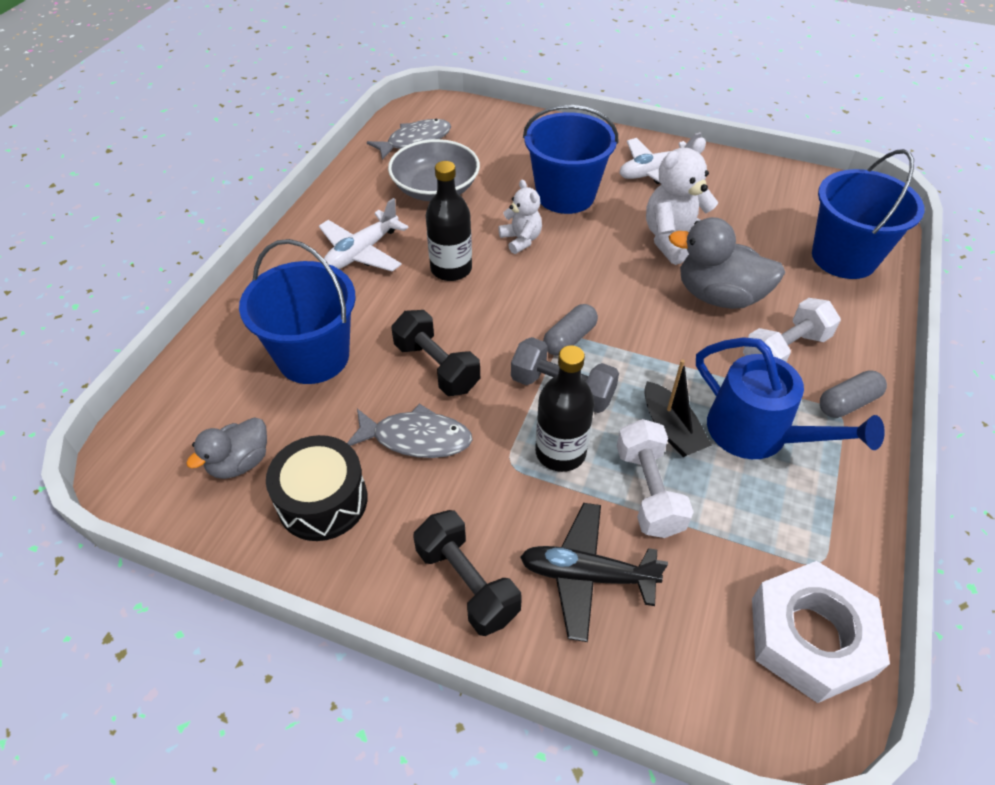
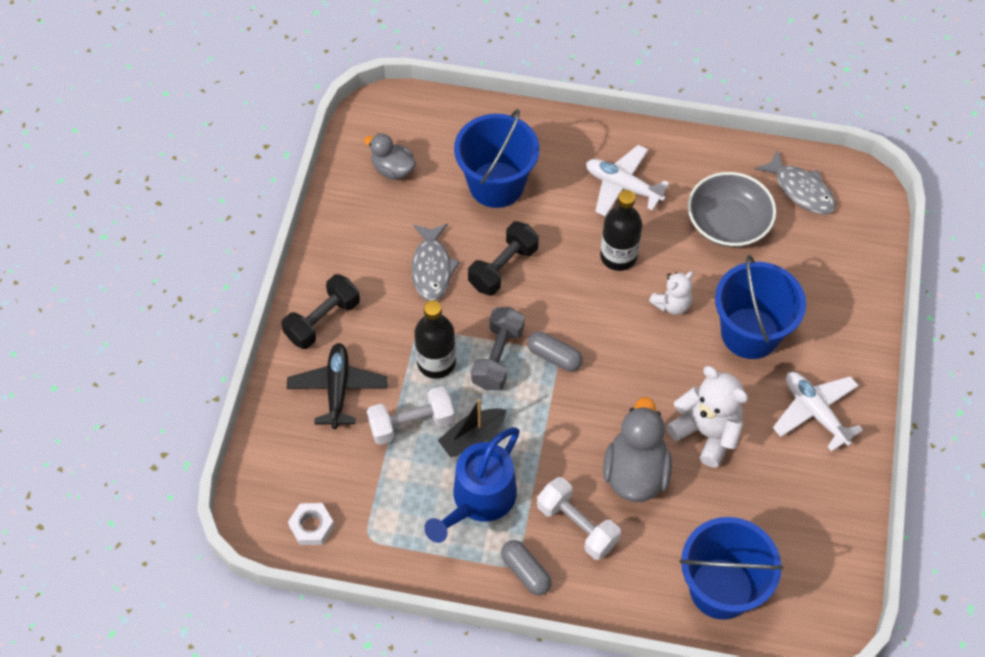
camera: 80 degrees right, 10 degrees up
(322, 501) = (370, 225): black drum -> none
(810, 637) = (312, 526): white nut -> white nut, size x0.51

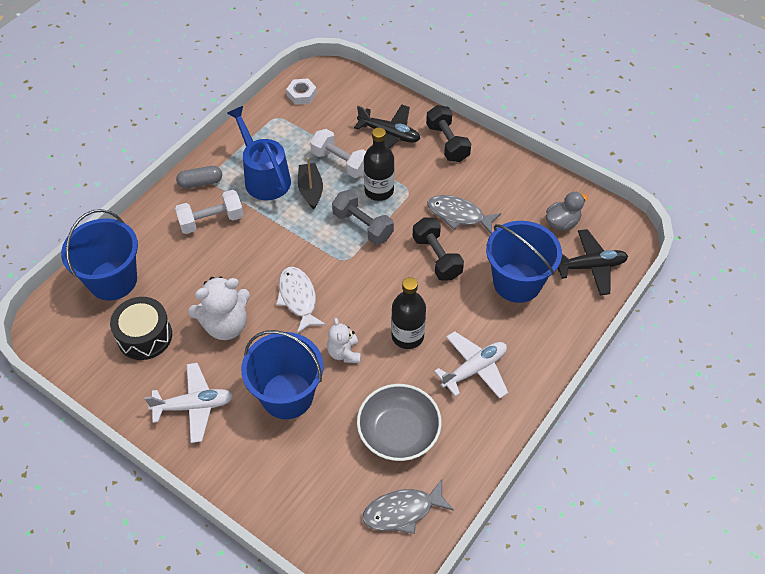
camera: 115 degrees right, 5 degrees down
(411, 423) = (341, 162): white dumbbell -> white dumbbell turned 60 degrees counterclockwise
(440, 129) = (590, 266): none -> black plane
(554, 356) = (343, 258): grey capsule -> none
(631, 377) = (298, 298): none -> white fish
(635, 472) = (225, 268): grey duck -> none
(769, 508) = (144, 336): none -> black drum

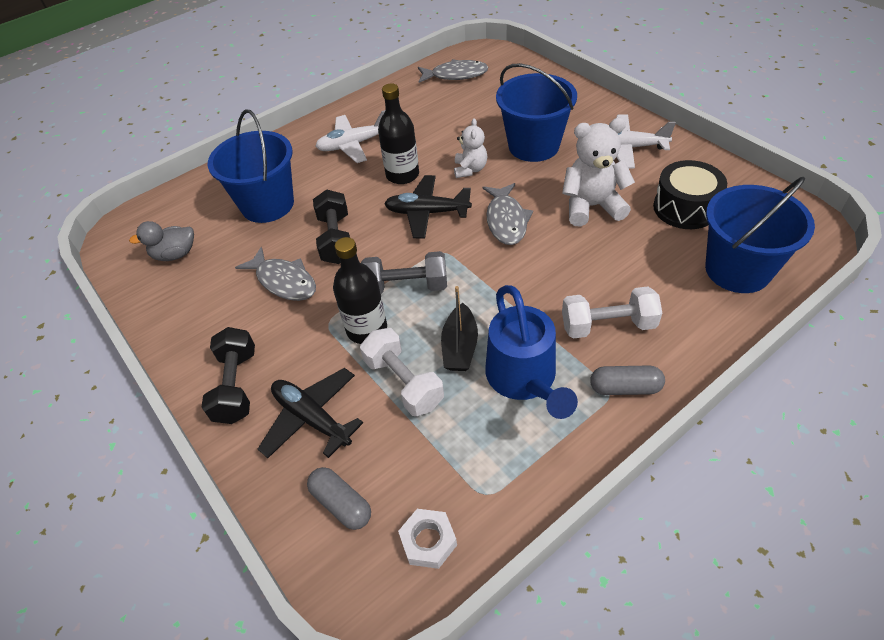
camera: 160 degrees left, 5 degrees down
(298, 298) = (506, 220): white fish -> grey fish
(353, 100) = (341, 504): none -> grey capsule
(362, 226) = (406, 287): grey dumbbell -> grey dumbbell turned 60 degrees counterclockwise
(398, 432) = (440, 114): grey bowl -> none
(590, 266) = (184, 208): black plane -> black plane (427, 213)

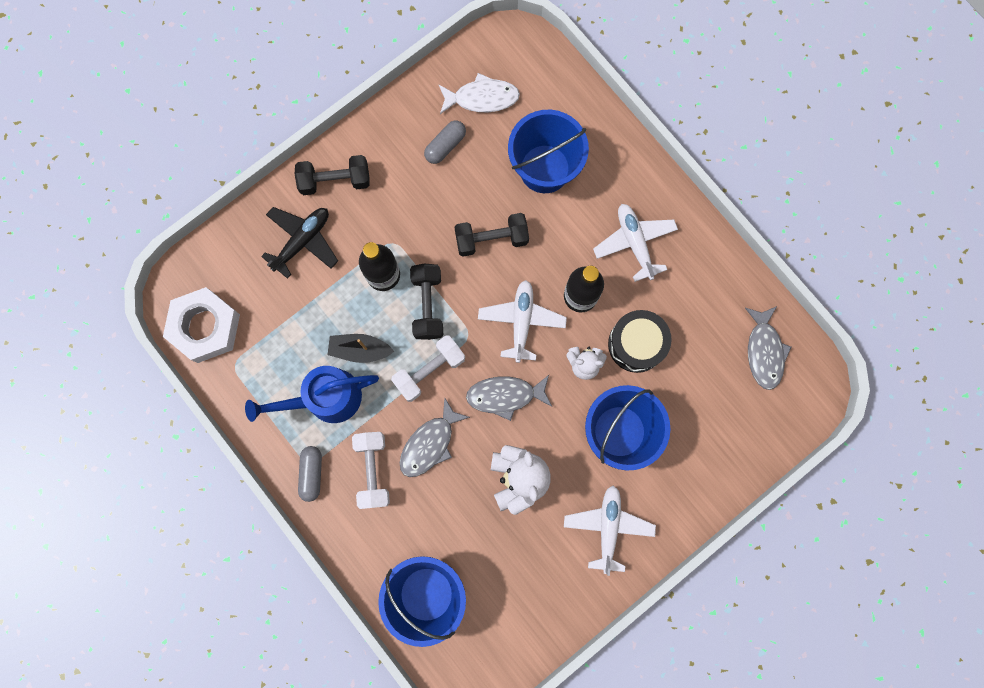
camera: 85 degrees right, 30 degrees up
(175, 254) = (482, 98): grey duck -> white fish
(284, 281) = (442, 200): grey fish -> grey fish (429, 443)
(341, 504) = (234, 269): grey capsule -> grey capsule (445, 145)
(403, 383) = (329, 306): white dumbbell -> white dumbbell (429, 370)
(406, 287) = (428, 305): grey dumbbell -> black dumbbell
(427, 213) = (521, 321): black plane -> white plane
(428, 541) = (205, 327): white nut -> white nut, size x1.95
(685, 208) = (510, 567): black drum -> black drum (636, 344)

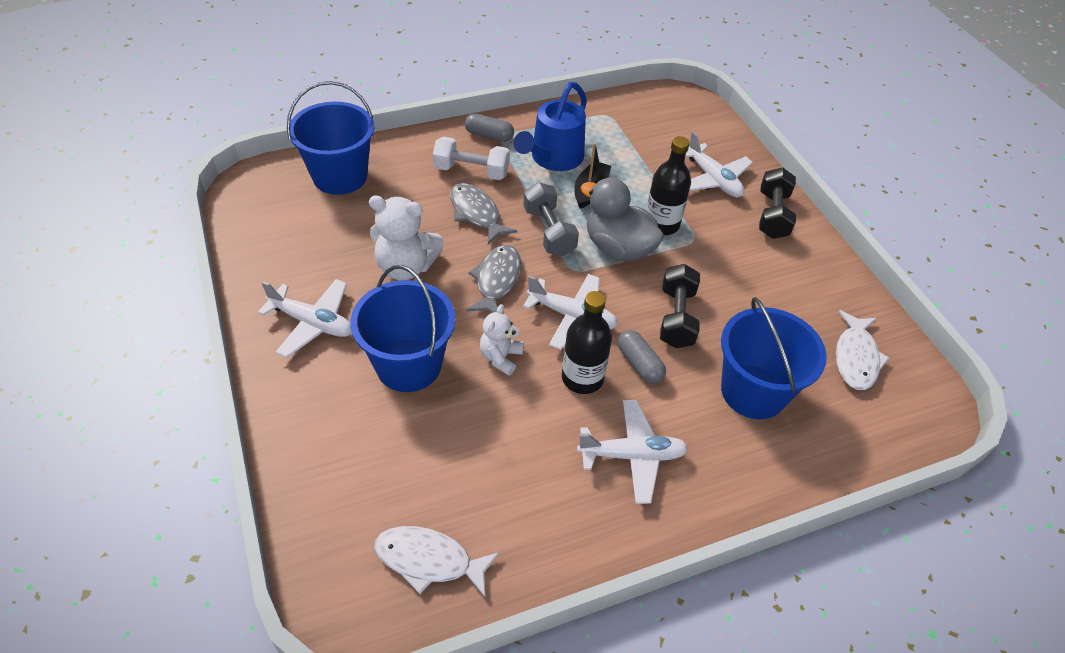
camera: 105 degrees right, 30 degrees down
(205, 327) = (648, 107): white nut -> none
(302, 241) = (713, 179): black plane -> white plane
(325, 398) = (553, 158): blue watering can -> blue watering can turned 150 degrees counterclockwise
(428, 305) = (618, 248): black dumbbell -> grey duck
(429, 370) = (549, 232): white dumbbell -> grey dumbbell
(445, 145) = (798, 309): grey capsule -> grey capsule (639, 364)
(636, 344) = (502, 415): black drum -> none
(764, 351) = (429, 560): grey fish -> white fish

